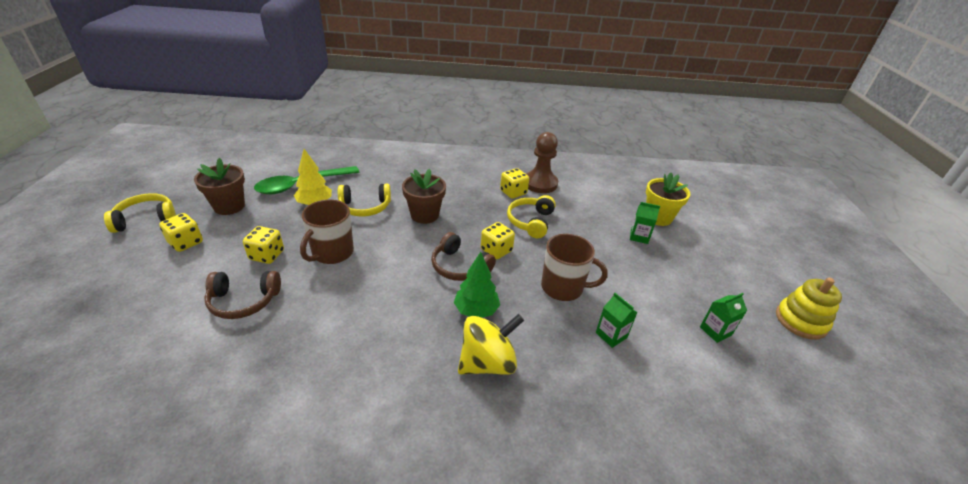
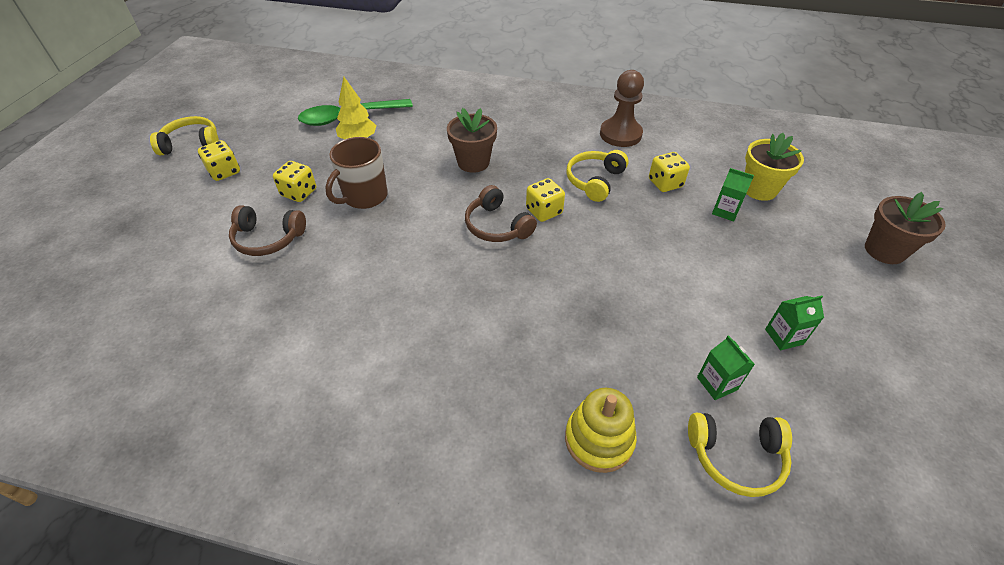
camera: 15 degrees right, 10 degrees up
(229, 206) = (272, 136): brown flower pot -> brown flower pot (884, 250)
(365, 207) = (410, 148): yellow headphones -> yellow headphones (736, 456)
(476, 310) = (502, 277): green tree -> none
(487, 363) = (500, 335): yellow spinning top -> none
(513, 192) = (584, 143): yellow dice -> yellow dice (665, 183)
(563, 288) = (610, 263): brown mug -> none
(611, 335) = (650, 324): green carton -> green carton (717, 383)
(800, 321) = (906, 339): yellow stacking toy -> yellow stacking toy (599, 439)

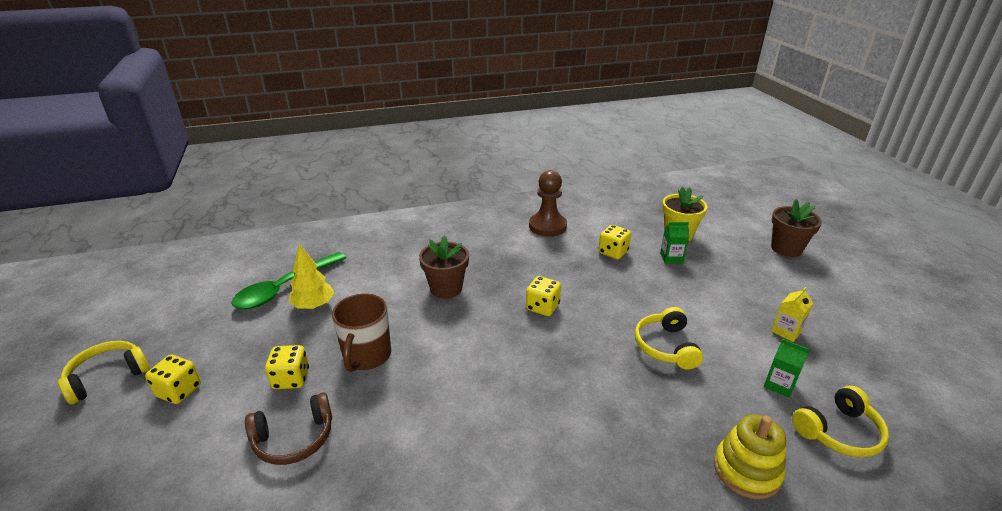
camera: 30 degrees left, 15 degrees down
(497, 226) = (514, 334): brown headphones -> none
(594, 181) = (560, 268): yellow headphones -> yellow headphones (666, 346)
(784, 336) = (786, 331): green carton -> yellow carton

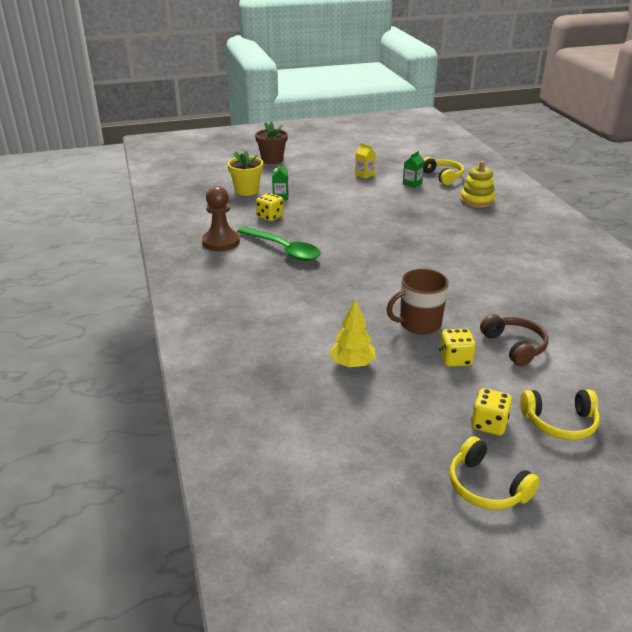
camera: 90 degrees left, 0 degrees up
(284, 288) = (322, 390): green spoon -> green spoon (284, 250)
(366, 356) = (419, 324): brown mug -> brown mug turned 150 degrees clockwise
(446, 288) = (321, 291): brown flower pot -> none
(542, 307) = (346, 248): yellow dice -> none
(666, 346) = (385, 209): yellow headphones -> yellow headphones (560, 422)

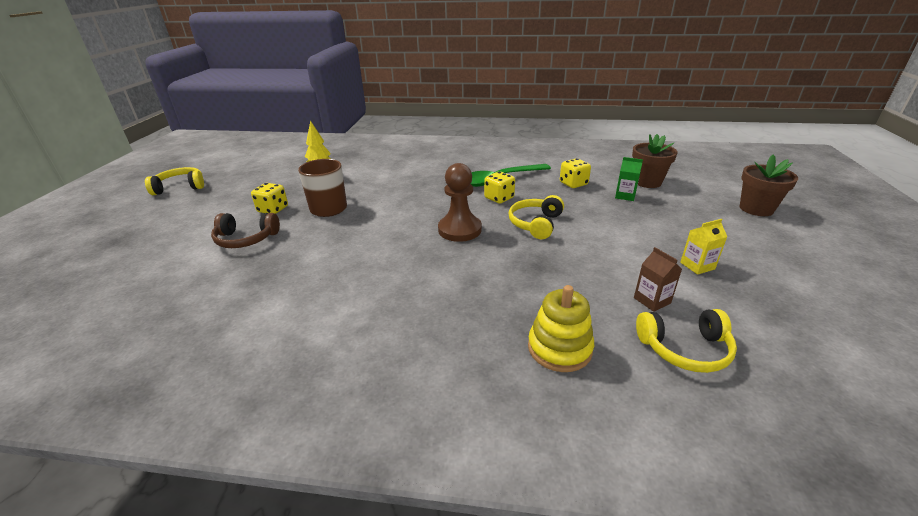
camera: 115 degrees right, 0 degrees up
(221, 242) = (531, 160): brown pawn -> brown pawn (459, 230)
(247, 191) = (647, 182): yellow flower pot -> brown flower pot
(412, 184) = (652, 300): green carton -> brown carton
(489, 424) = (208, 201): yellow dice -> yellow dice (499, 198)
(560, 422) = (164, 225): yellow headphones -> yellow headphones (536, 224)

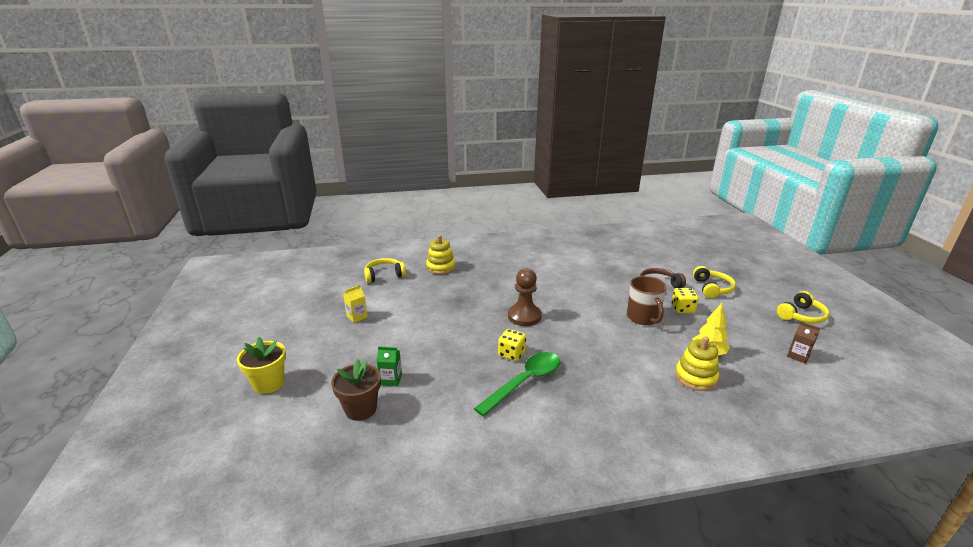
camera: 160 degrees right, 5 degrees down
(359, 165) = (695, 377): none -> yellow stacking toy
(536, 224) = (469, 331): yellow headphones -> yellow headphones (712, 288)
(573, 184) = (444, 390): yellow dice -> none
(652, 300) = (393, 292): brown carton -> brown carton (798, 356)
(756, 209) = (269, 383): brown flower pot -> yellow flower pot

